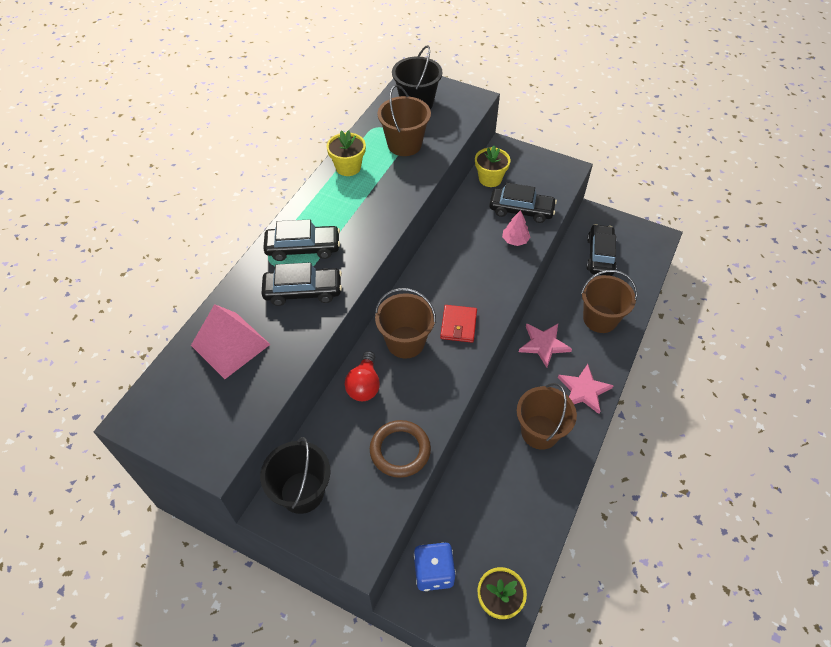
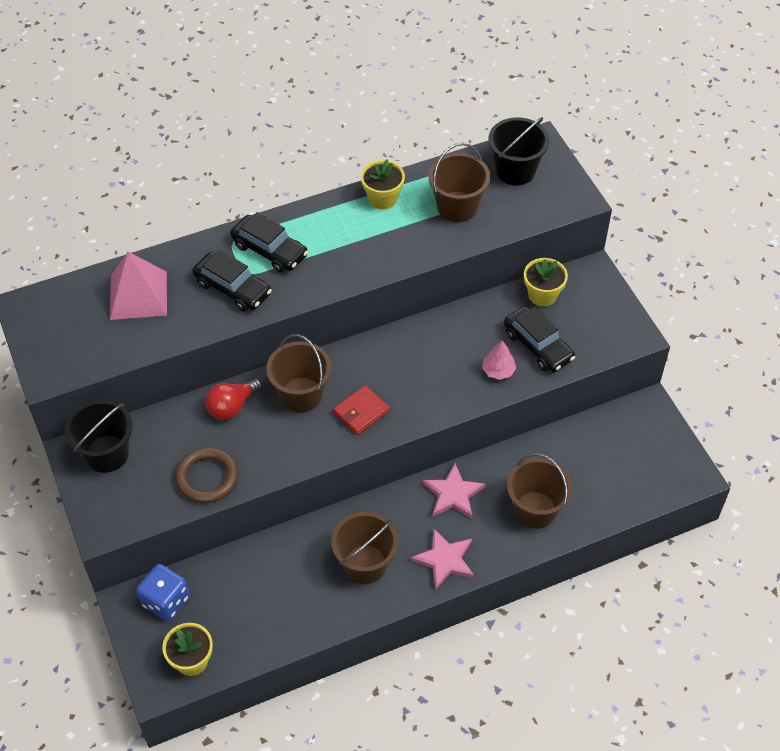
camera: 40 degrees right, 0 degrees up
(600, 255) = (607, 451): black car -> none

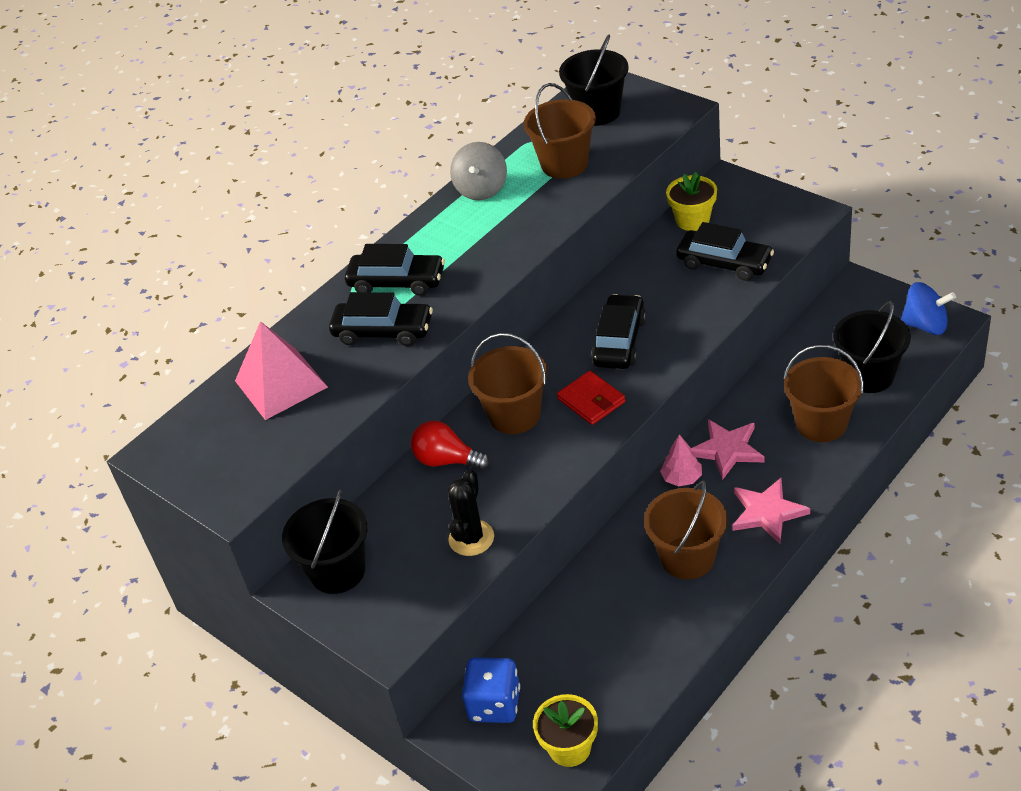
camera: 20 degrees left, 10 degrees down
(207, 477) = (471, 538): brown ring -> black cactus
(232, 406) = (447, 460): red light bulb -> red light bulb turned 90 degrees clockwise
(361, 412) = (591, 400): red wallet -> red wallet turned 60 degrees counterclockwise
(382, 198) = (481, 189): yellow flower pot -> grey spinning top
(415, 373) = (619, 341): none -> black car
(498, 371) = (703, 301): pink tree -> pink tree (681, 478)
(599, 489) = (869, 375): none -> black bucket
(674, 469) = (925, 325): none -> blue spinning top

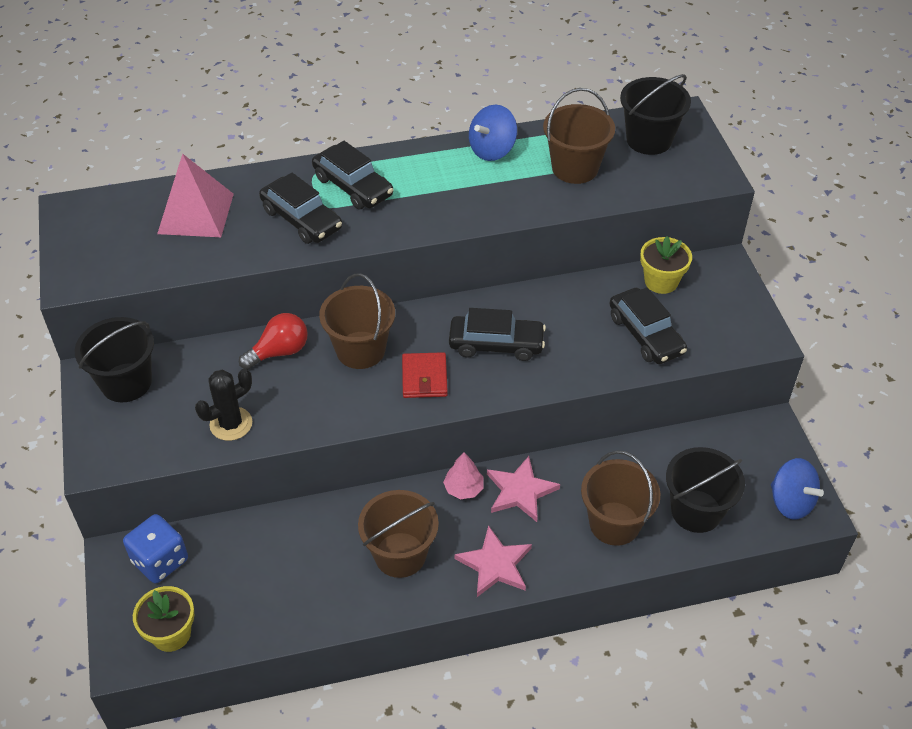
camera: 30 degrees right, 5 degrees up
(447, 460) = (279, 352): red light bulb -> red light bulb turned 90 degrees clockwise
(481, 189) = (492, 150): grey spinning top -> blue spinning top
(619, 341) = (496, 344): black car -> black car turned 45 degrees clockwise

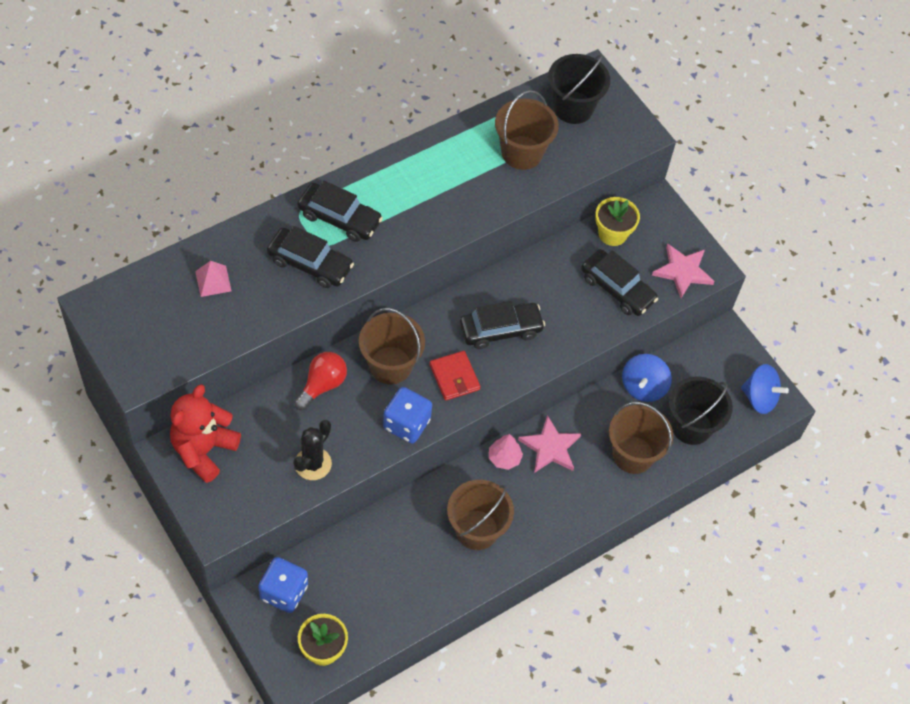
camera: 25 degrees left, 10 degrees up
(126, 382) = (204, 450): black bucket -> red teddy bear
(195, 213) = (213, 281): pink pyramid -> pink pyramid, size x0.53
(350, 410) = (406, 424): none -> blue dice
(492, 150) = (444, 150): blue spinning top -> blue spinning top (643, 387)
(495, 564) = (554, 516): pink star -> pink star (683, 271)

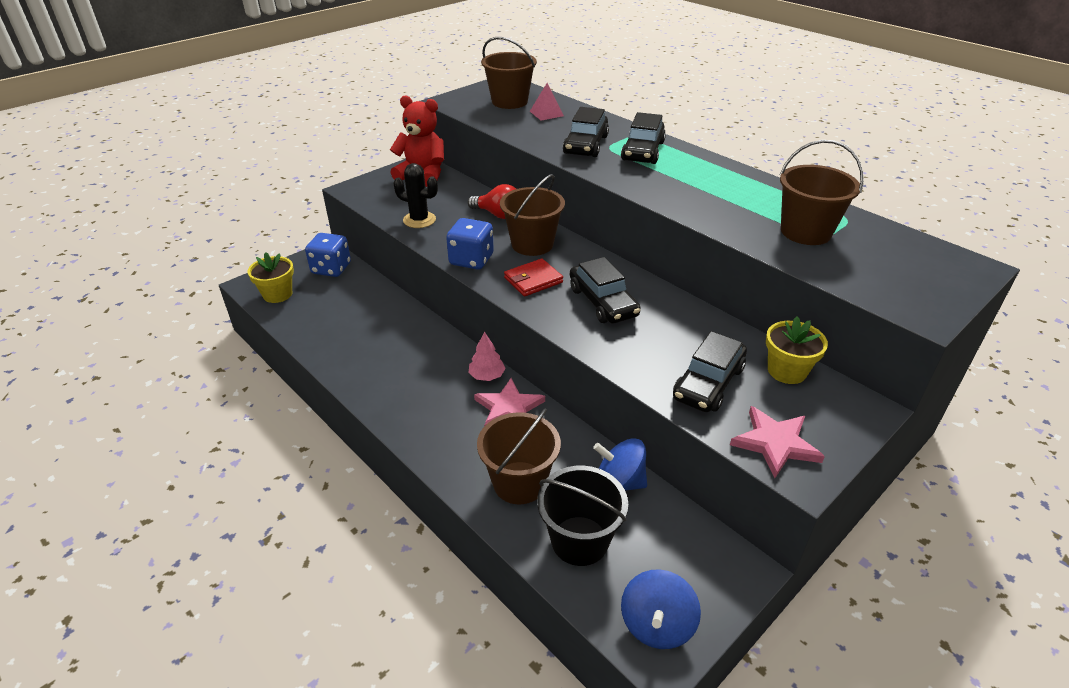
camera: 85 degrees right, 20 degrees down
(476, 530) = (401, 367): brown bucket -> brown bucket (509, 102)
(573, 107) = (906, 258): black bucket -> none

